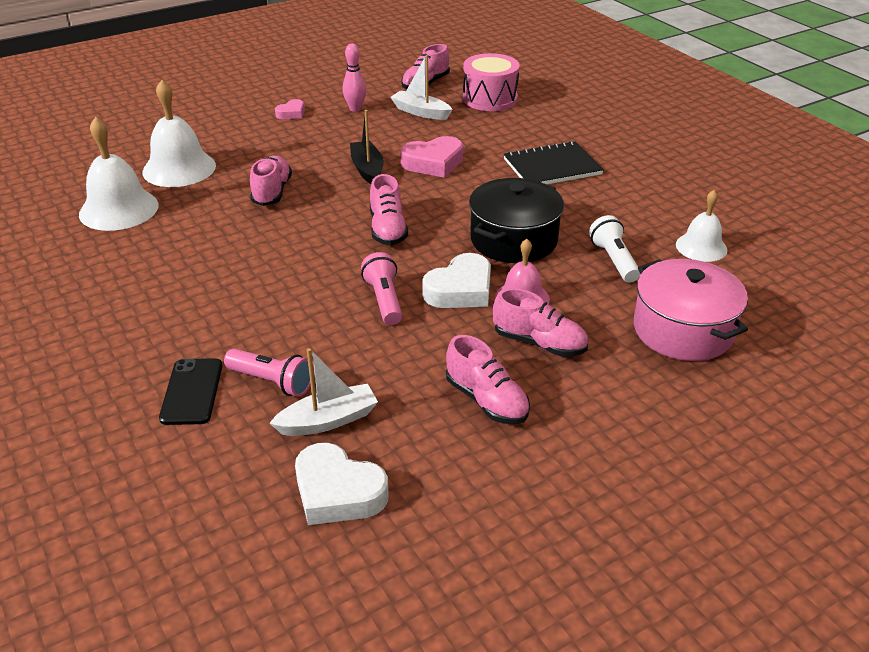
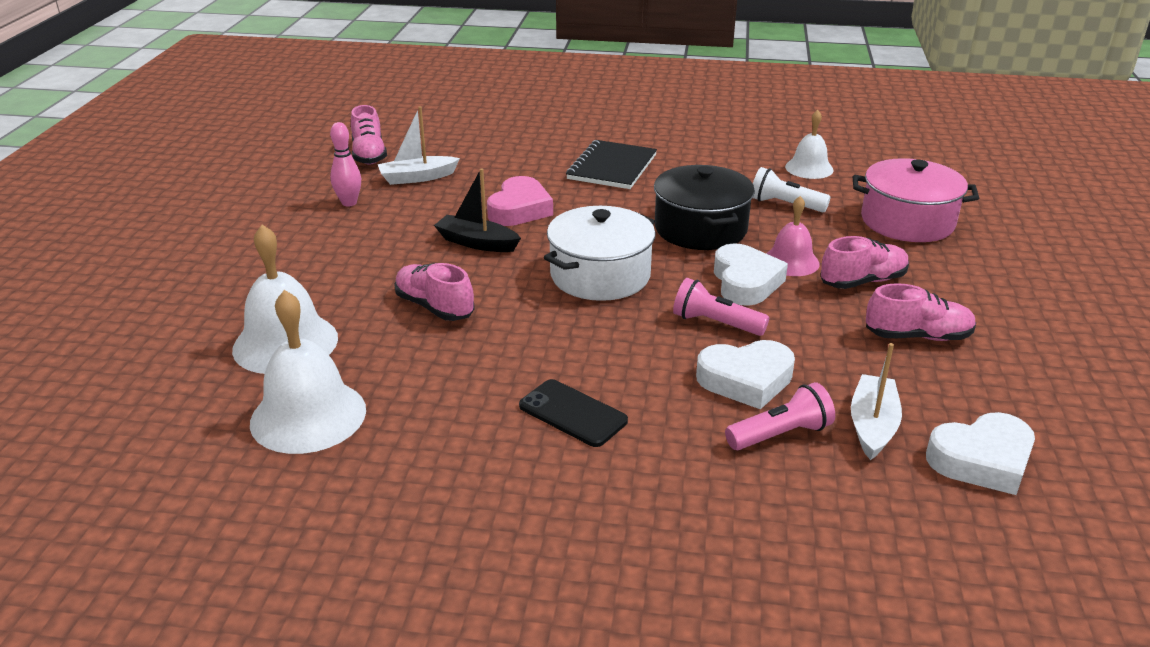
camera: 50 degrees left, 5 degrees down
(192, 391) = (746, 490): black phone -> black phone (573, 413)
(291, 113) = (291, 236): pink heart -> none
(324, 341) = (746, 380): none -> white heart
(387, 229) = (600, 275): pink shoe -> white pot
(490, 99) = (452, 141): pink drum -> none

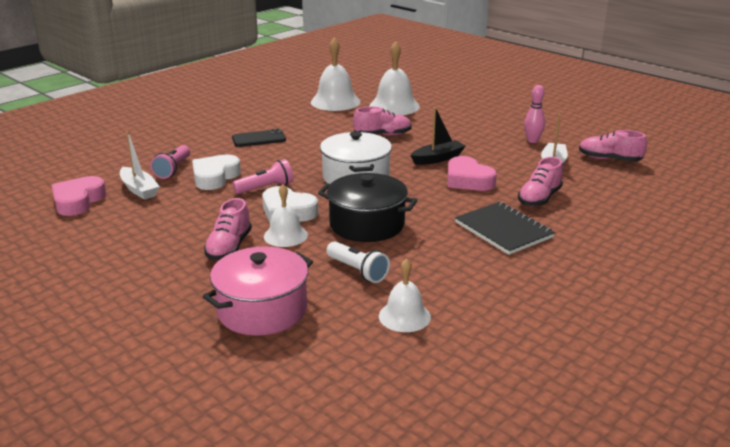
camera: 125 degrees right, 5 degrees down
(785, 205) = (357, 271): white flashlight -> white flashlight turned 75 degrees clockwise
(791, 261) = (285, 235): pink bell -> white bell
(917, 336) = (161, 234): pink shoe -> pink shoe (539, 198)
(982, 460) = (78, 201): white heart -> pink heart

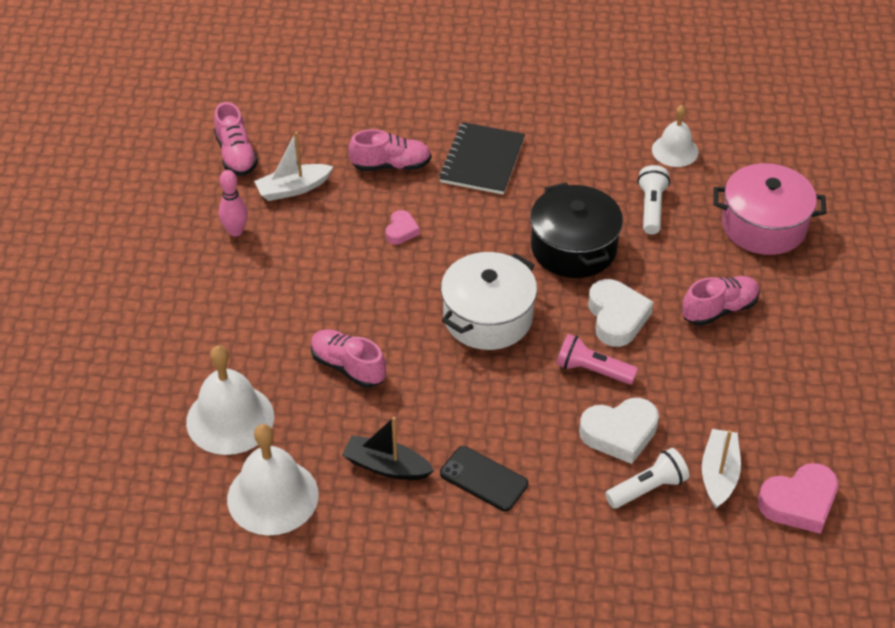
camera: 130 degrees left, 20 degrees up
(173, 169) = (647, 488): pink flashlight -> white flashlight
(285, 235) = (656, 287): white bell -> none
(437, 159) = (369, 281): black boat -> black boat (386, 466)
(468, 180) = (401, 231): pink heart -> pink heart, size x0.55

